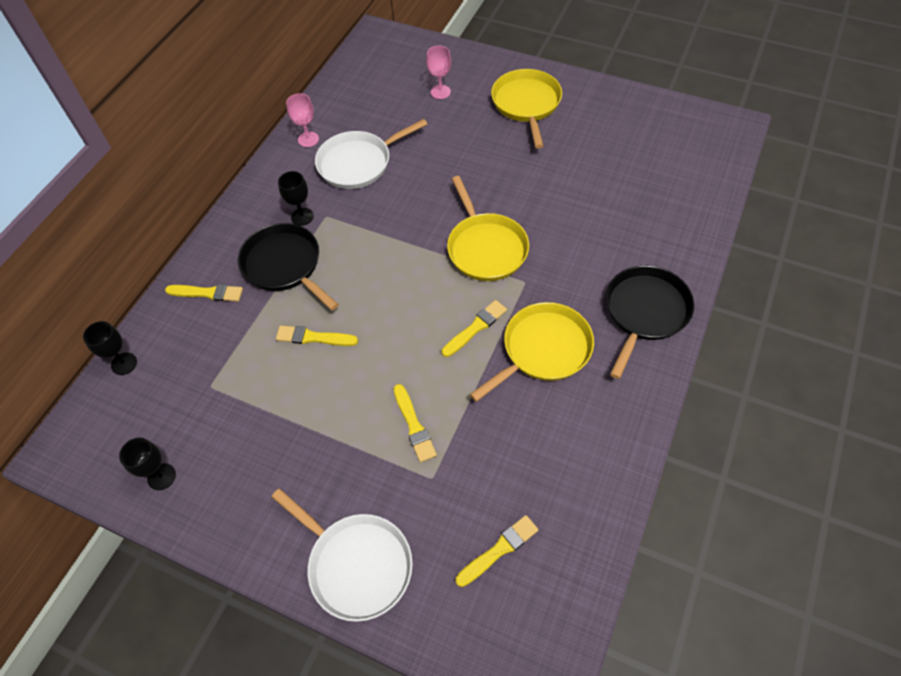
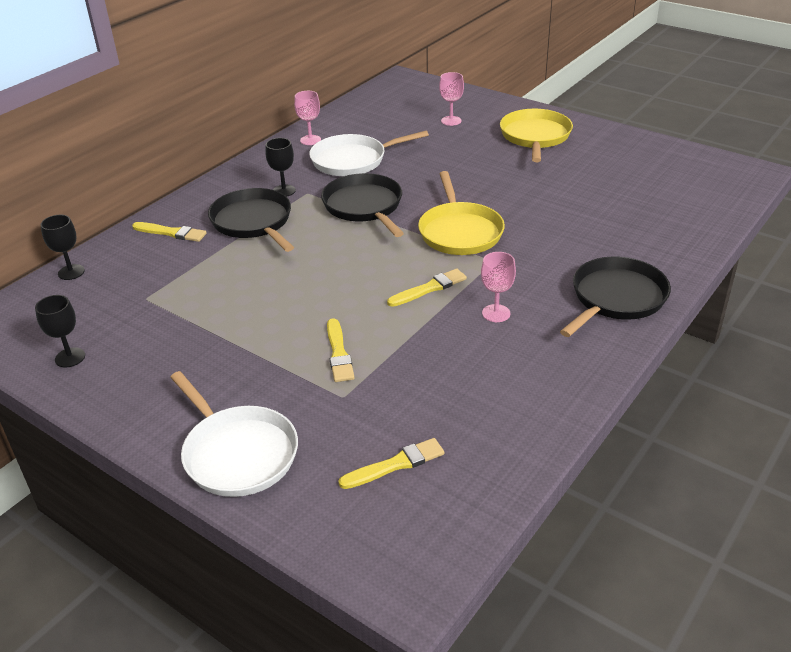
camera: 10 degrees right, 20 degrees down
(313, 337) = (261, 276): yellow brush -> none
(387, 227) = (364, 206): none -> black pan
(543, 349) = (496, 313): yellow pan -> pink goblet

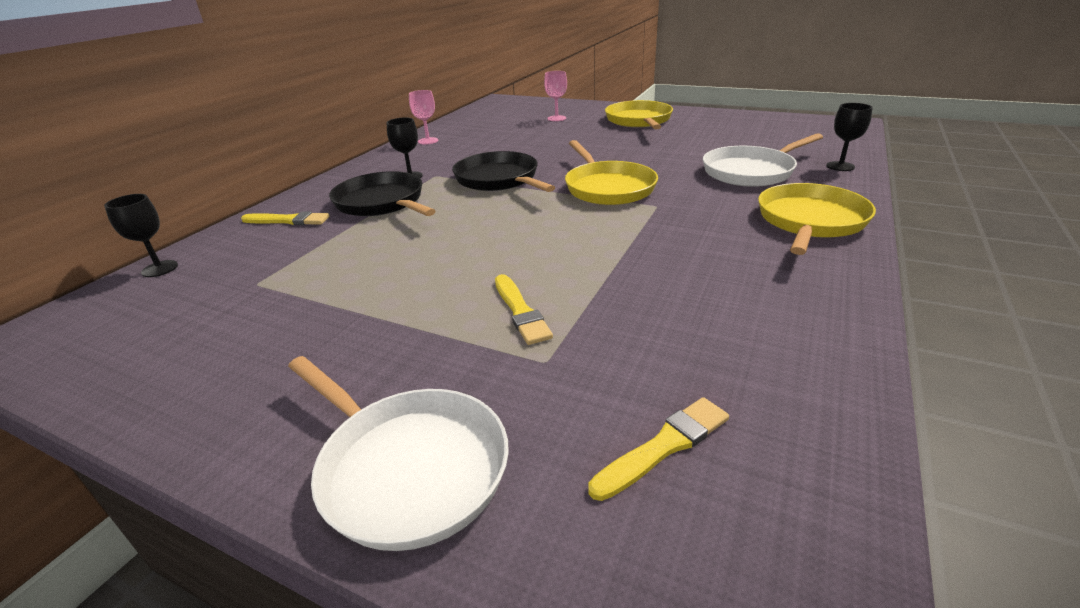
camera: 10 degrees left, 5 degrees down
(70, 357) = (141, 364): black goblet -> black goblet (840, 166)
(352, 160) = (474, 150): white pan -> white pan (751, 171)
(429, 288) = (601, 235): yellow brush -> none
(496, 313) = (690, 249): pink goblet -> none
(616, 298) = (810, 221): black pan -> yellow pan

